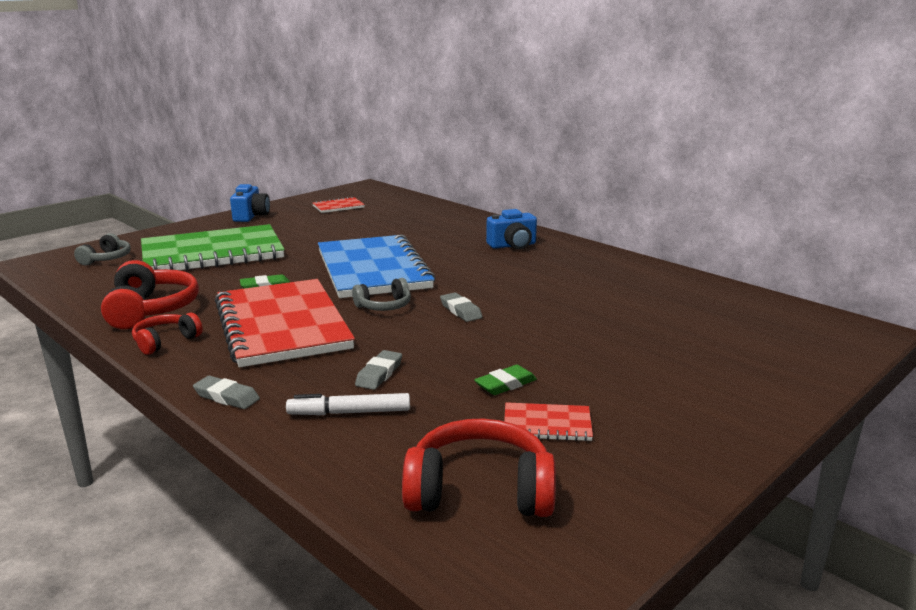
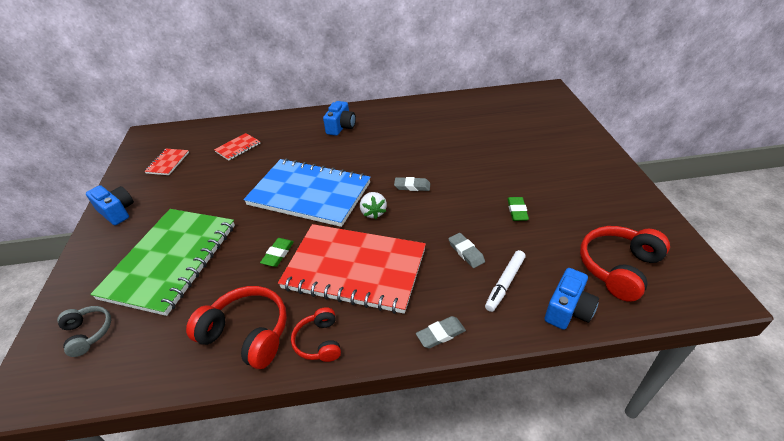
camera: 50 degrees left, 20 degrees up
(345, 468) = (568, 310): none -> blue camera
(384, 306) = (373, 212): grey headphones -> white strawberry
(547, 424) = (568, 217): red notebook -> red notebook (238, 147)

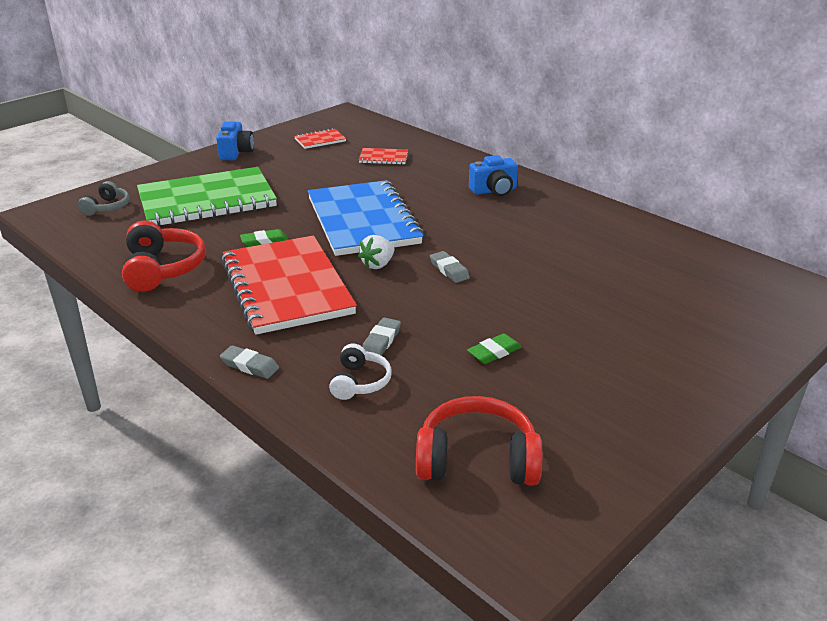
camera: 50 degrees right, 10 degrees down
(319, 341) = (184, 305): red headphones -> none
(505, 283) = (359, 382): white marker -> white headphones
(568, 310) = (362, 438): blue camera -> none

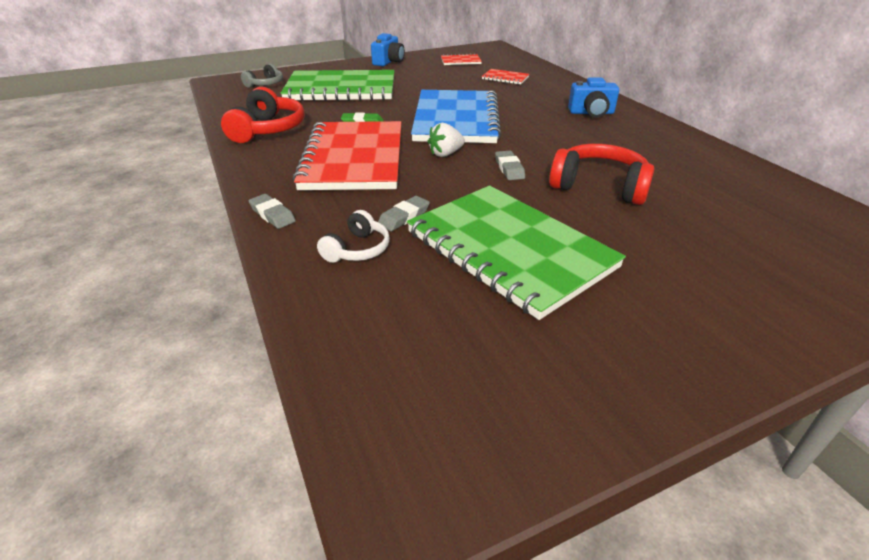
camera: 20 degrees right, 5 degrees up
(477, 460) = (422, 358): red headphones -> red headphones (599, 187)
(494, 352) = (509, 249): green eraser -> green notebook

